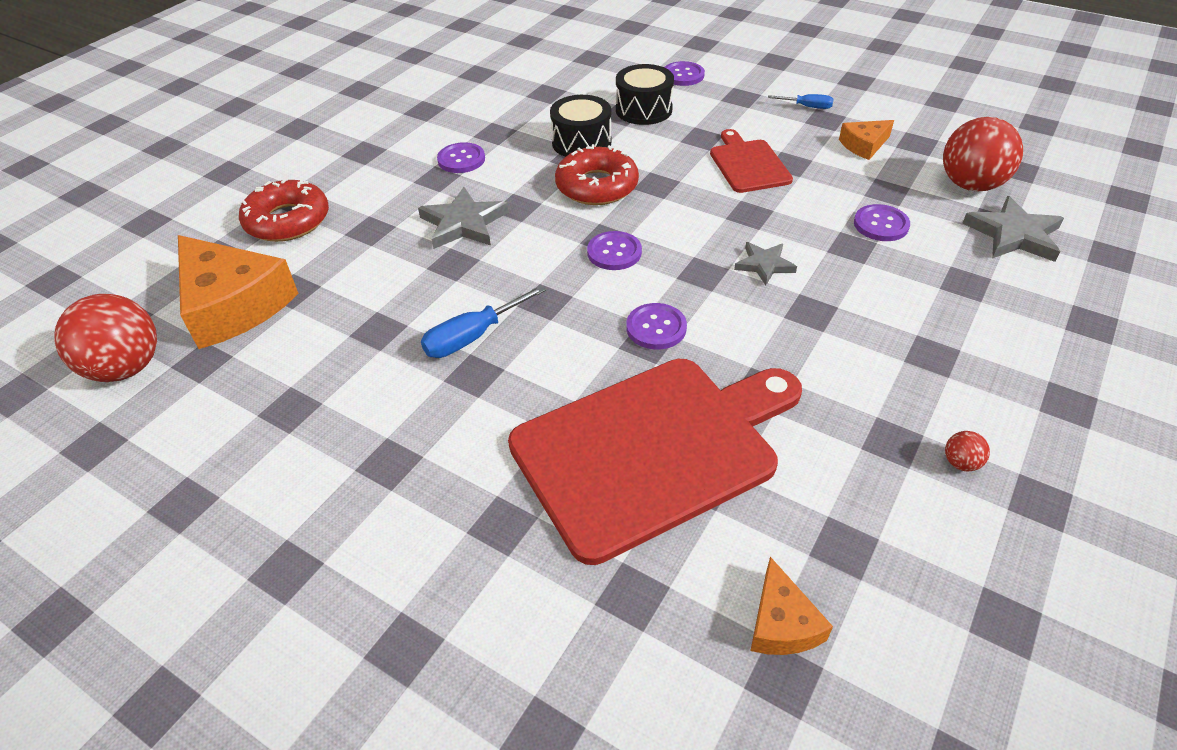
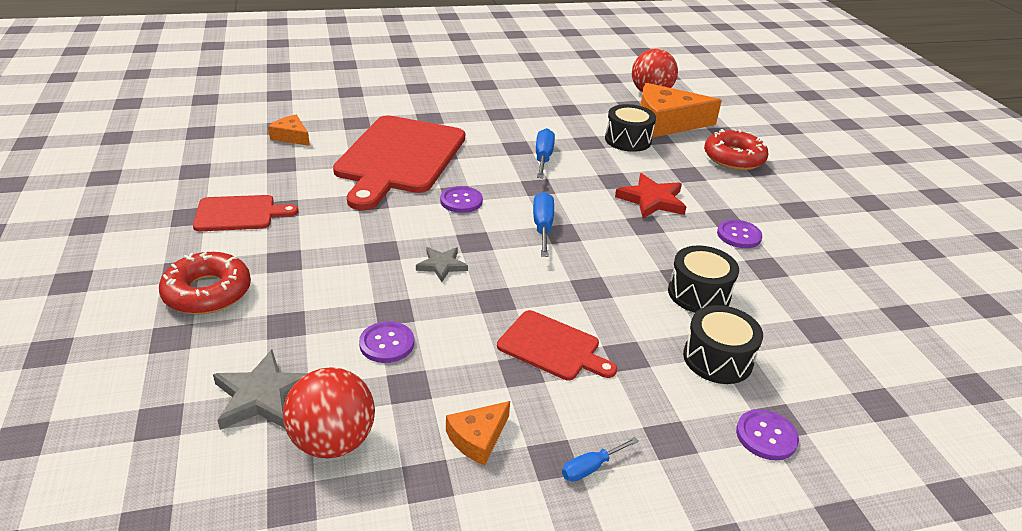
camera: 130 degrees right, 10 degrees down
(331, 306) = (628, 140): none -> black drum
(463, 223) = (652, 200): grey star -> red star
(597, 186) = (625, 264): red donut -> red donut (207, 292)
(614, 252) = (543, 227): purple button -> blue screwdriver
(864, 145) = (478, 438): orange cheese -> orange cheese turned 150 degrees counterclockwise
(960, 463) = (239, 214): red ball -> red cutting board

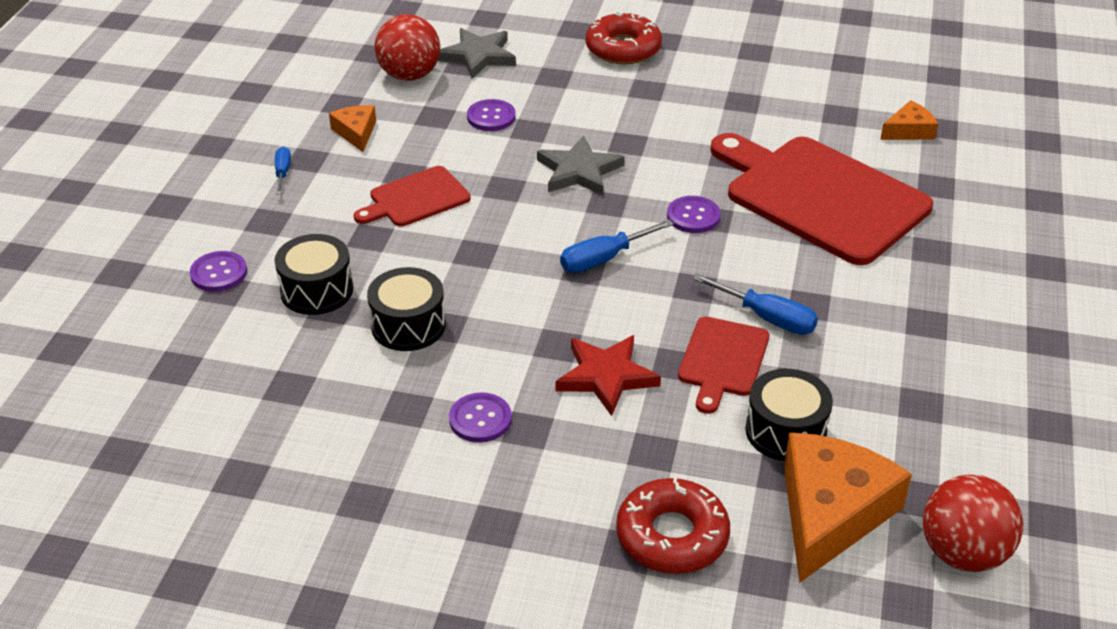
camera: 120 degrees right, 5 degrees up
(239, 214) = (744, 77): red cutting board -> red cutting board (722, 360)
(441, 265) = (579, 171): grey star -> grey star, size x1.60
(543, 227) = (603, 259): blue screwdriver -> blue screwdriver turned 120 degrees clockwise

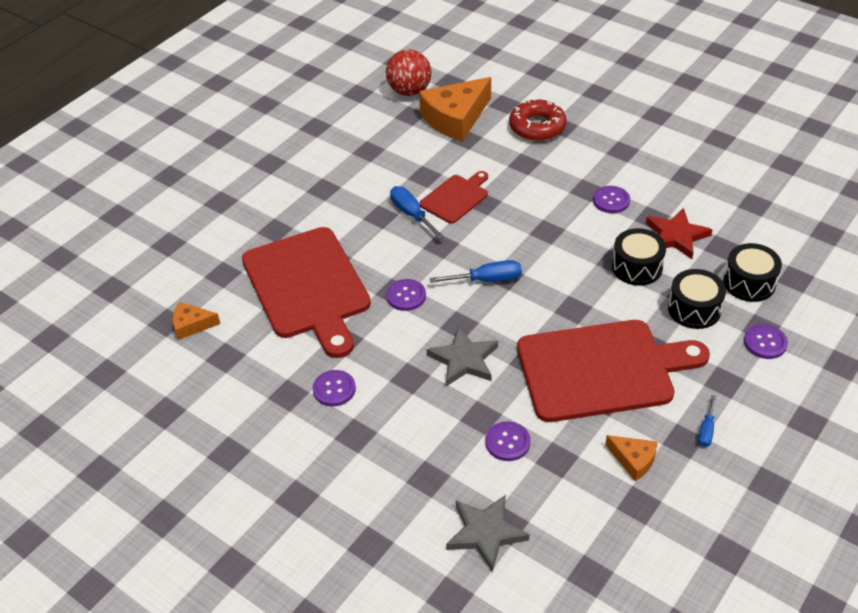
camera: 155 degrees left, 5 degrees up
(356, 132) = (633, 460): orange cheese -> orange cheese turned 60 degrees counterclockwise
(409, 75) = (563, 525): red ball -> none
(415, 198) = (602, 370): red cutting board -> red cutting board, size x2.00
(606, 376) = (528, 205): red star -> red star (676, 236)
(623, 48) = (342, 498): red donut -> none
(699, 115) = (334, 389): none -> purple button
(785, 431) = (449, 155): black drum -> black drum (749, 283)

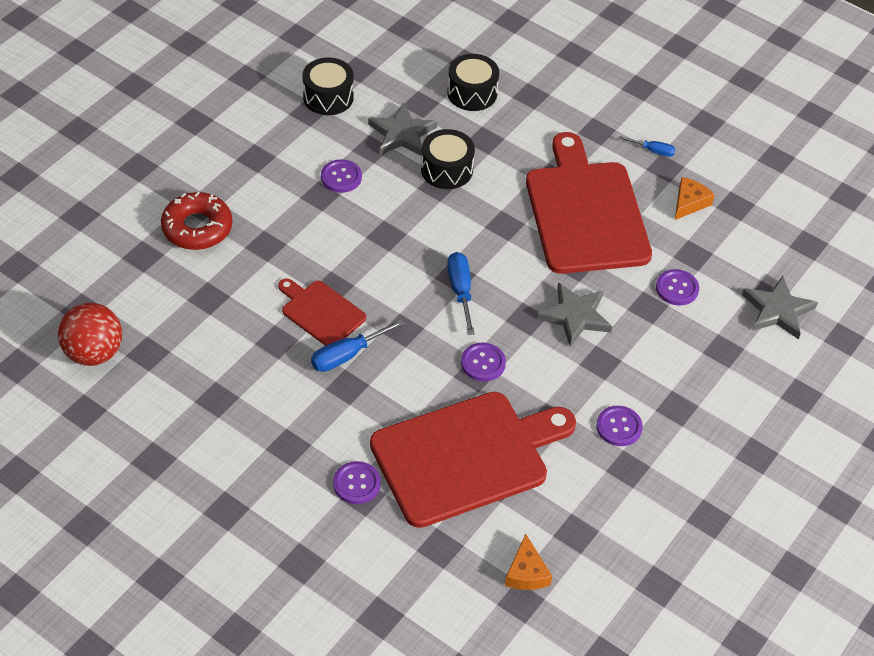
camera: 95 degrees left, 5 degrees up
(455, 118) = (164, 306): orange cheese -> none
(676, 236) = (402, 134): red star -> grey star
(694, 309) = (506, 136): black drum -> black drum (328, 97)
(765, 343) = (549, 96): purple button -> purple button (356, 483)

